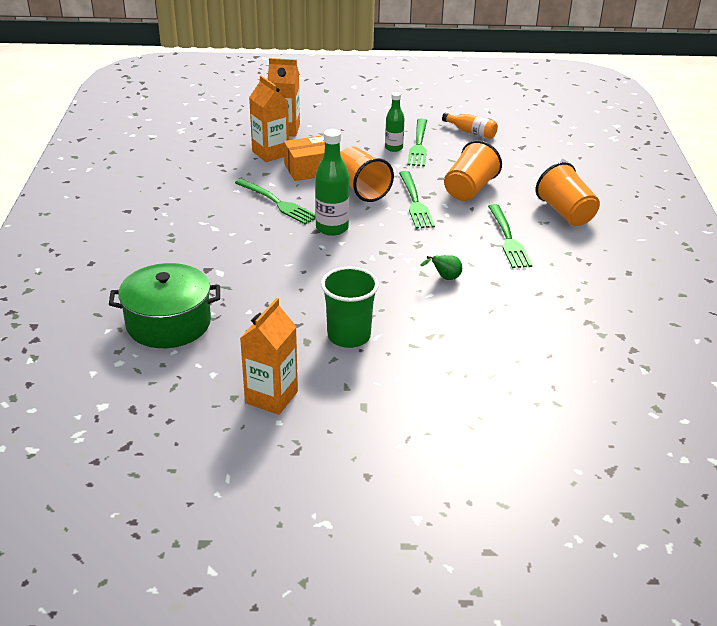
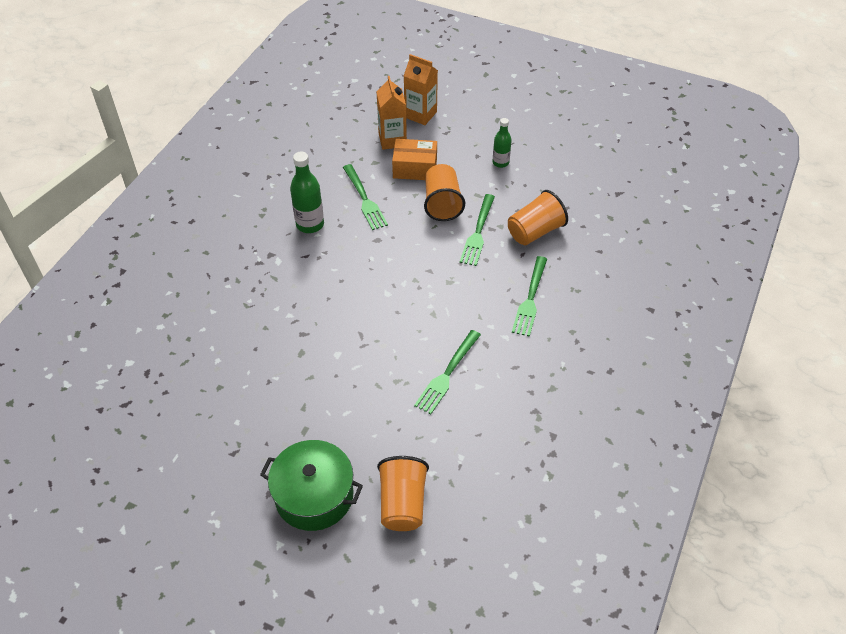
camera: 25 degrees right, 15 degrees up
(168, 323) = (213, 300): green pot -> green pot (314, 495)
(271, 397) = (245, 397): orange carton -> none
(332, 228) = (391, 241): green bottle -> green bottle (310, 224)
(349, 336) = (335, 359): green cup -> none
(418, 144) = (525, 164): green fork -> green fork (447, 374)
(445, 278) = (447, 325): green pear -> none
(471, 132) = (583, 162): orange bottle -> none
(566, 213) = (602, 285): orange cup -> orange cup (402, 503)

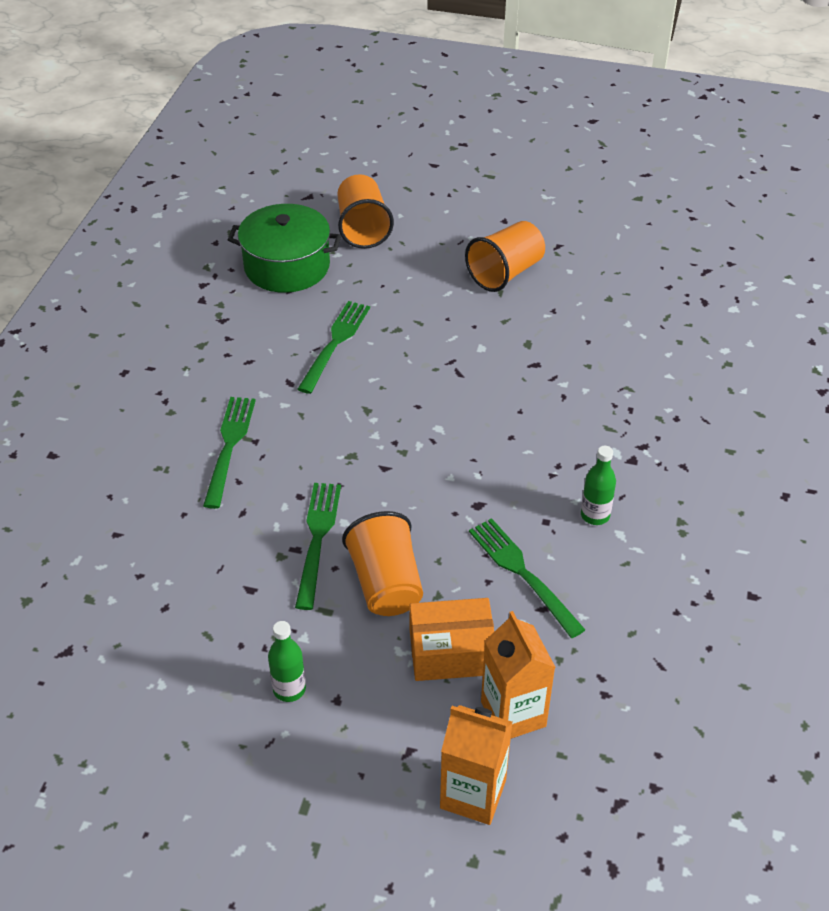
camera: 170 degrees right, 5 degrees down
(310, 224) = (595, 515): green bottle -> green bottle, size x0.63
(314, 495) = (456, 224): green pot -> green pot (287, 266)
(535, 231) = (222, 553): orange cup -> orange cup (505, 273)

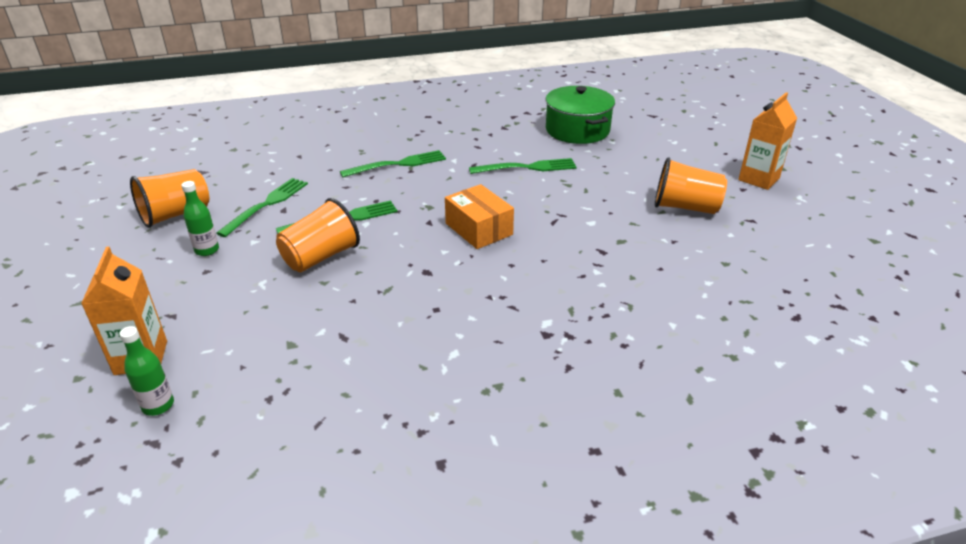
camera: 60 degrees right, 10 degrees down
(362, 228) = (650, 141): orange cup -> orange cup (176, 214)
(451, 651) = (273, 305): orange box -> orange box (479, 229)
(513, 714) = (226, 354): orange carton -> orange carton (758, 179)
(522, 573) = (372, 314): green fork -> green fork (266, 205)
(595, 515) = (463, 332): green bottle -> green bottle (158, 405)

